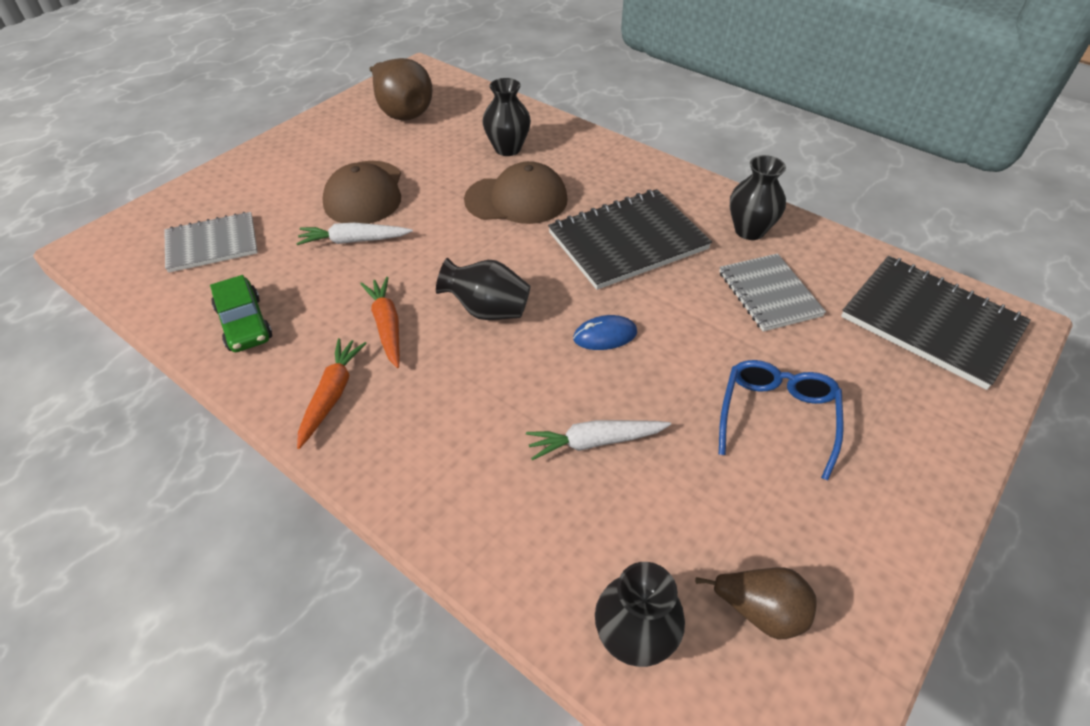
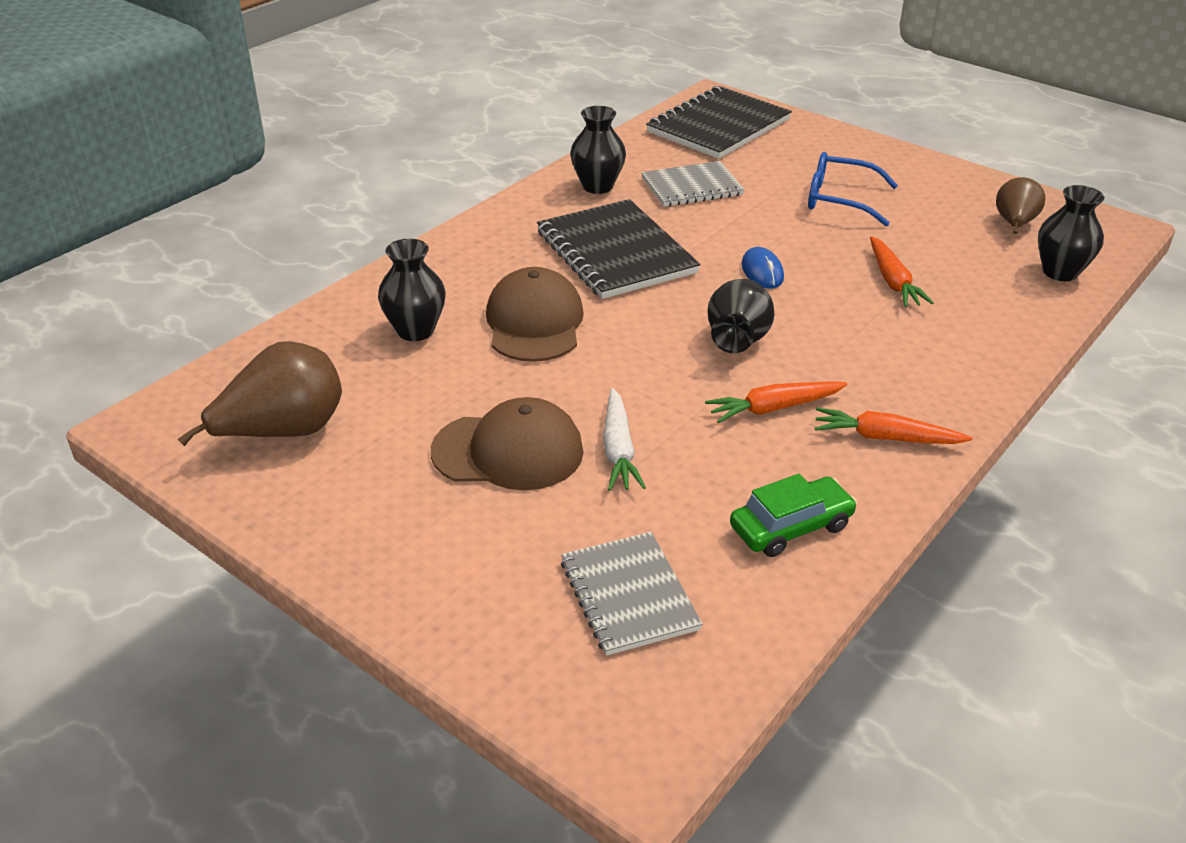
camera: 90 degrees left, 10 degrees down
(595, 442) = (893, 281): white carrot -> orange carrot

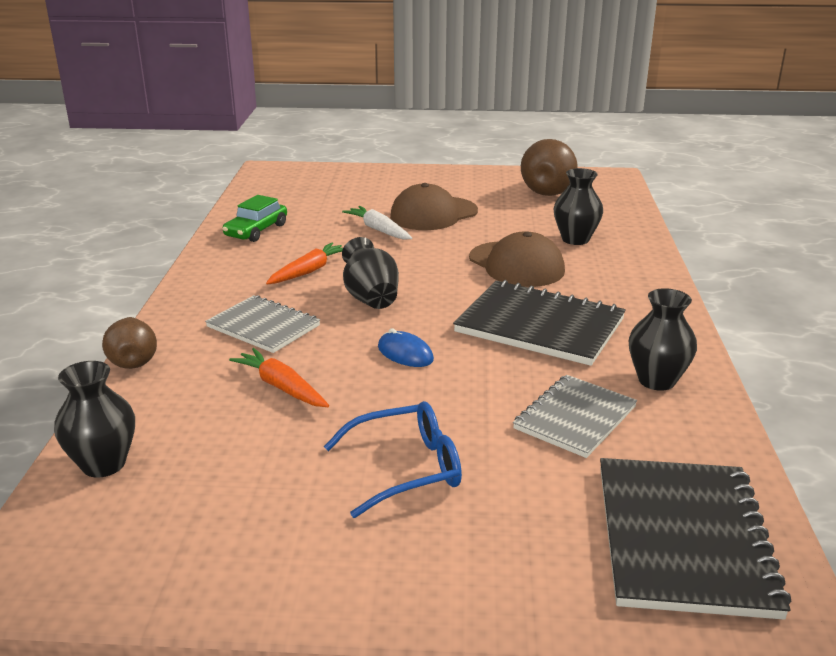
camera: 145 degrees right, 10 degrees down
(629, 595) = (314, 195): grey notebook -> grey notebook (263, 326)
(885, 437) = (225, 278): orange carrot -> none
(1014, 224) = (171, 519): brown pear -> brown pear (133, 360)

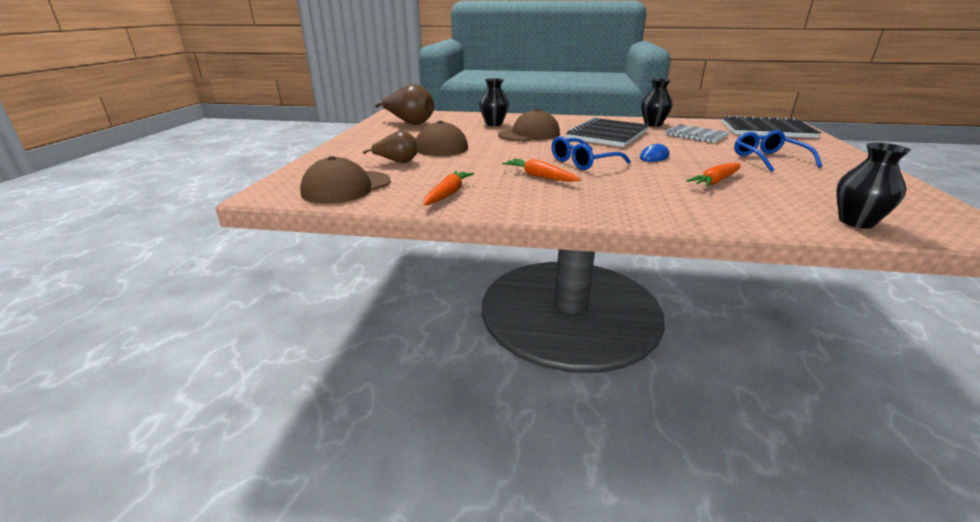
camera: 85 degrees left, 0 degrees up
(133, 360) = (717, 224): brown pear -> brown pear (397, 162)
(256, 230) = (448, 194): green car -> orange carrot
(263, 326) = (637, 187): grey notebook -> none
(281, 191) = (346, 187): none -> brown cap
(370, 298) = (583, 162): black vase -> blue glasses
(378, 230) = (462, 159): white carrot -> none

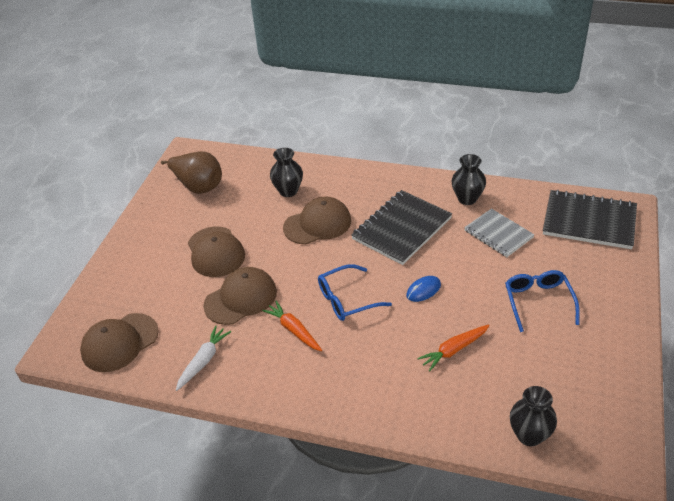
camera: 10 degrees right, 15 degrees up
(397, 162) = (170, 290): brown pear -> none
(448, 194) = (203, 361): orange carrot -> white carrot
(474, 164) = (241, 298): none -> brown cap

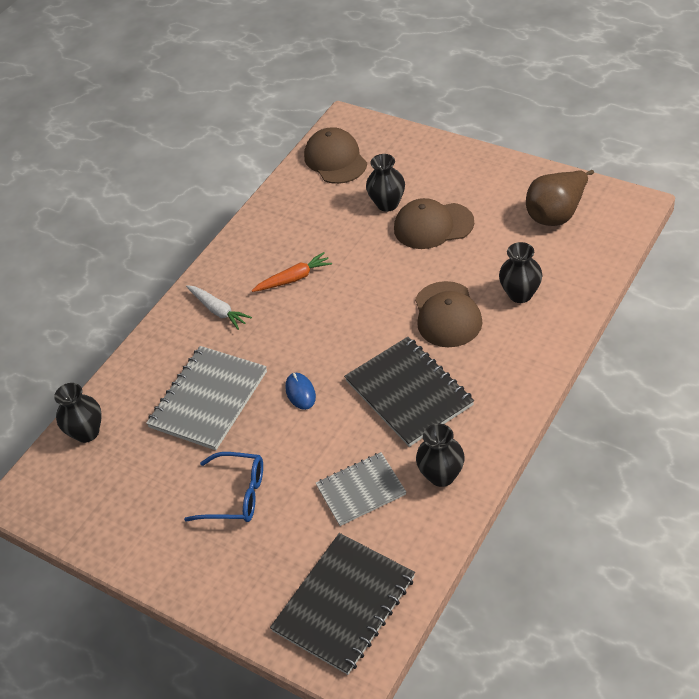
camera: 110 degrees right, 5 degrees up
(188, 287) = (387, 204): none -> black vase
(203, 361) = (287, 214): white carrot -> white carrot (218, 311)
(241, 298) = (355, 242): brown cap -> none
(347, 299) = (316, 325): blue glasses -> none
(454, 350) = (209, 399): orange carrot -> grey notebook

